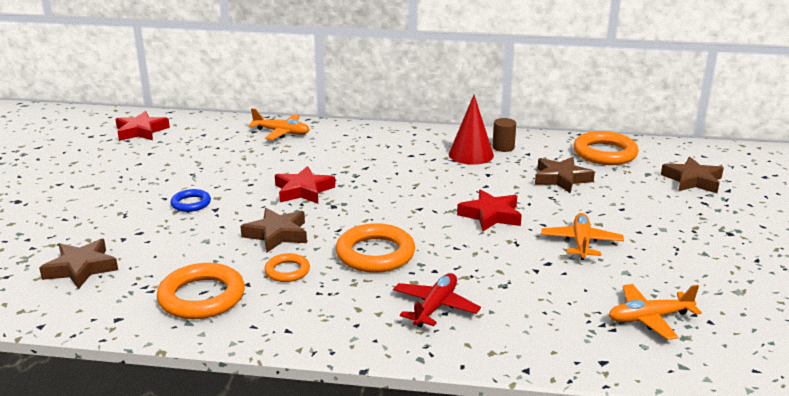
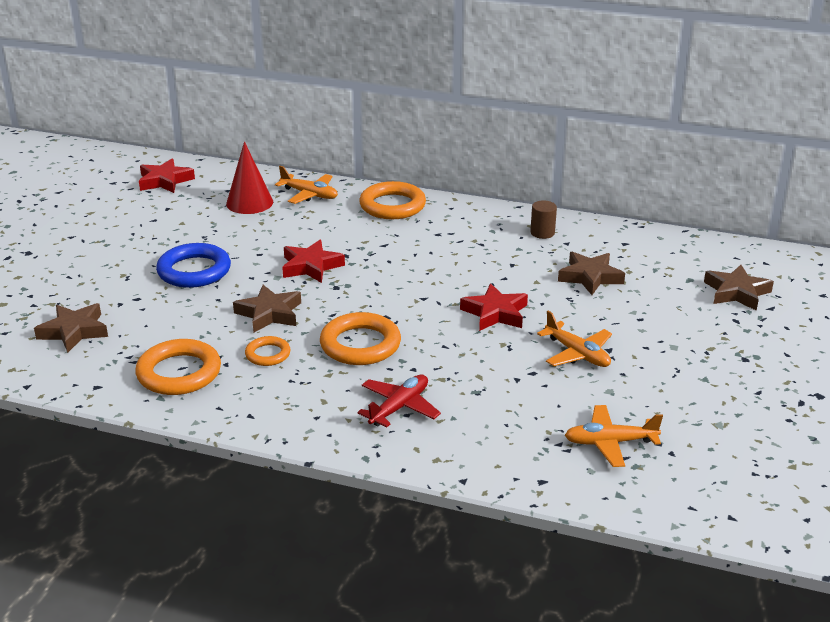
camera: 10 degrees right, 5 degrees up
(191, 203) = (194, 271): blue ring -> blue ring, size x1.81
(471, 154) = (503, 239): red cone -> red cone (249, 203)
(581, 243) = (577, 354): orange plane -> orange plane turned 120 degrees clockwise
(604, 153) = (653, 250): orange ring -> orange ring (392, 206)

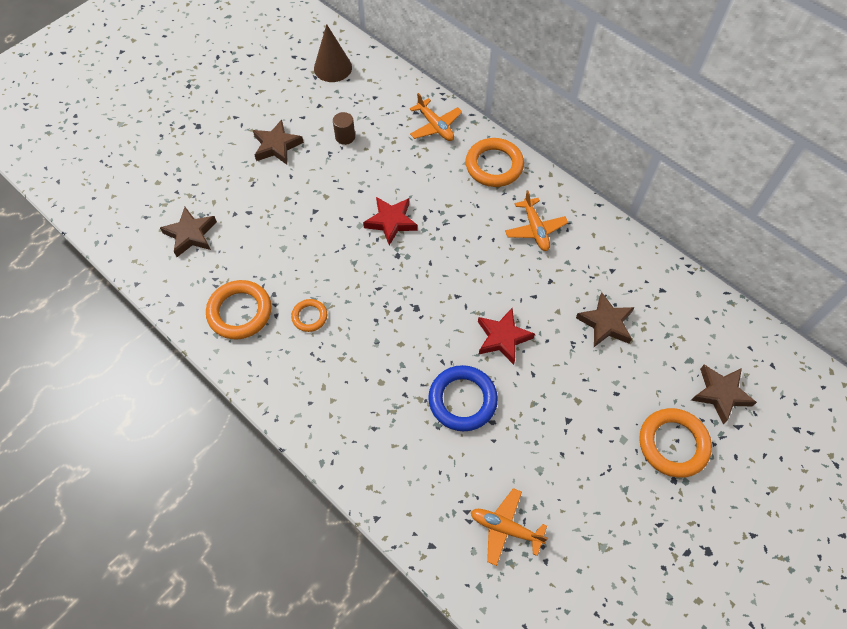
camera: 25 degrees right, 30 degrees up
(165, 181) = (333, 68): red star -> brown cone
(194, 271) = (303, 194): blue ring -> blue ring (462, 400)
(249, 203) = (383, 120): red cone -> none
(269, 314) = (333, 269): brown star -> brown star (277, 146)
(360, 344) = (381, 333): orange ring -> orange ring (673, 444)
(399, 407) = (372, 418): red plane -> none
(542, 233) = (599, 249): brown cylinder -> brown cylinder (345, 137)
(577, 354) = (540, 415): orange plane -> orange plane (535, 229)

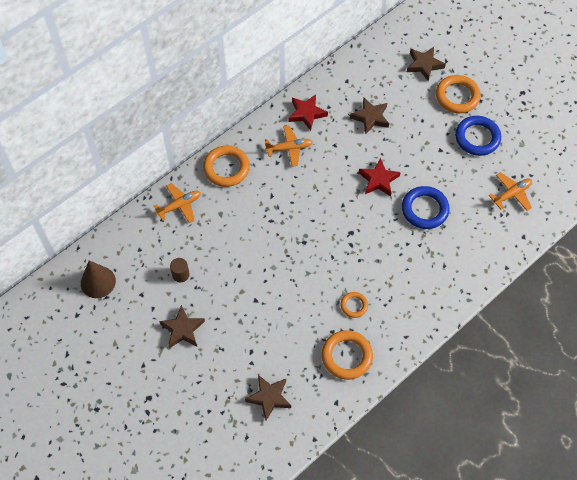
camera: 85 degrees left, 0 degrees up
(391, 222) = (272, 244): red star -> red star (306, 113)
(505, 528) = (511, 194): orange plane -> orange plane turned 150 degrees counterclockwise
(601, 475) = (477, 138): none -> blue ring

